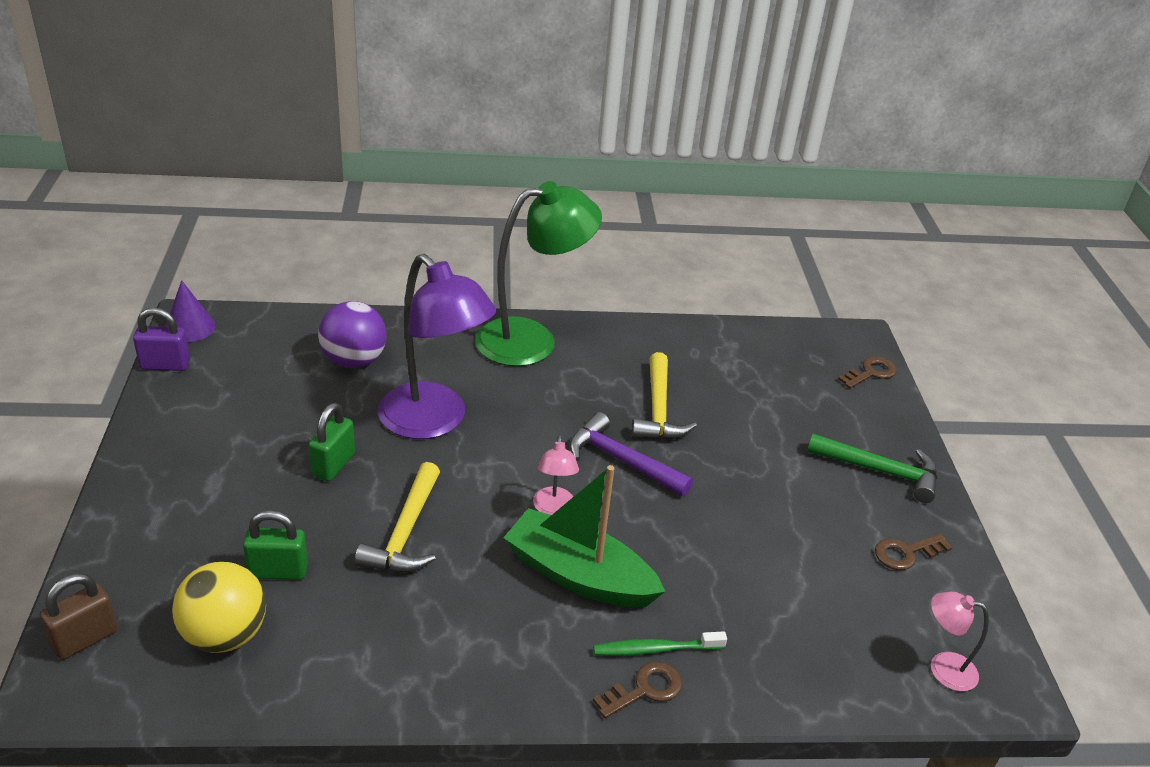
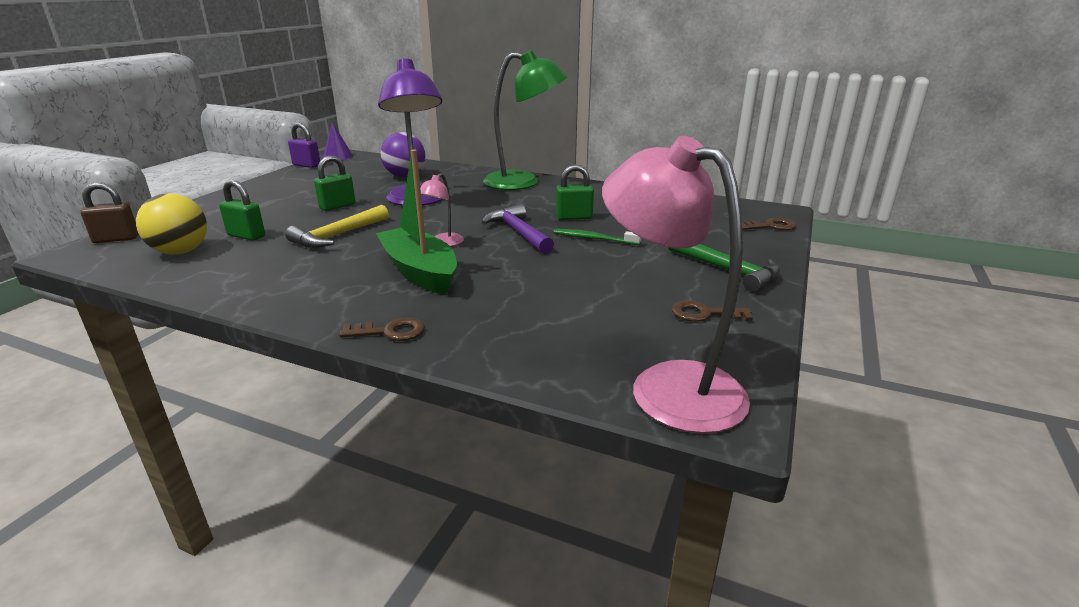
camera: 30 degrees right, 10 degrees down
(655, 649) = (425, 315): green toothbrush -> green toothbrush (593, 239)
(658, 410) = (574, 217): yellow hammer -> green padlock
(943, 668) = (668, 385): pink lamp -> pink lamp, size x2.23

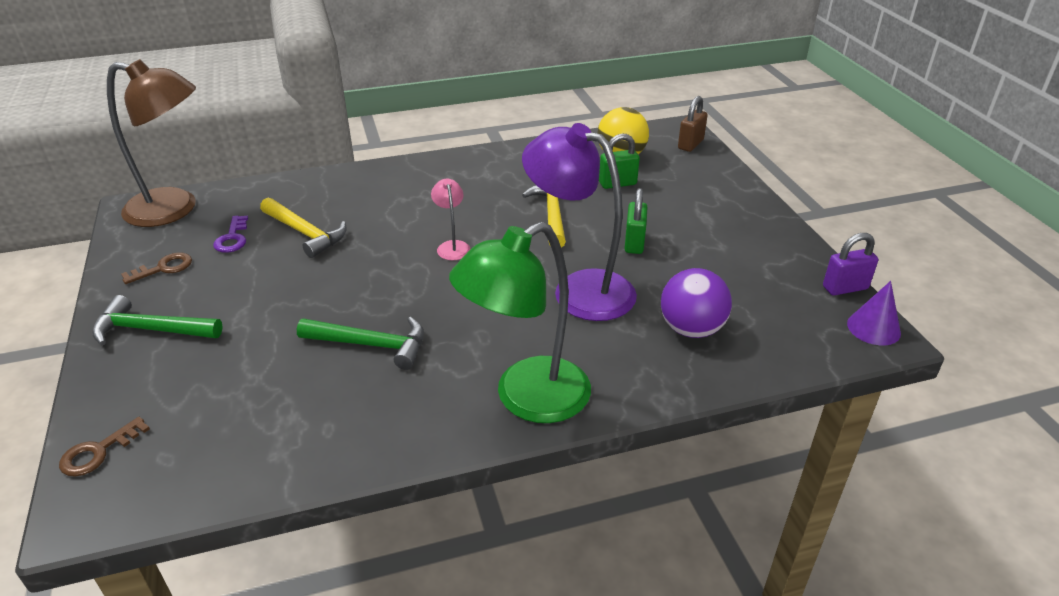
camera: 140 degrees right, 10 degrees up
(390, 332) = (373, 173): brown key -> none
(420, 272) = (423, 213): green boat -> none
(518, 232) = (403, 290): purple hammer -> none
(541, 295) = (305, 233): none -> yellow hammer
(574, 217) = (371, 345): green padlock -> green hammer
(593, 239) = (316, 316): green toothbrush -> none
(617, 317) = (232, 238): none -> purple key
(668, 385) = (175, 209): pink lamp -> brown lamp

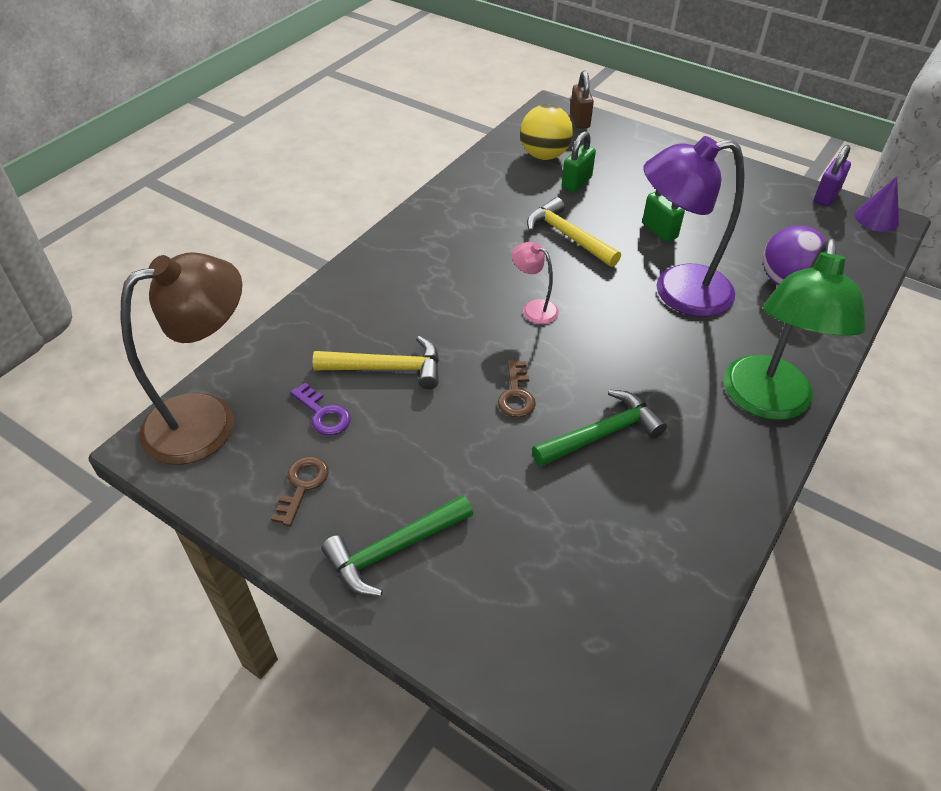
camera: 40 degrees left, 10 degrees up
(98, 452) = (533, 685): brown key -> brown key (516, 394)

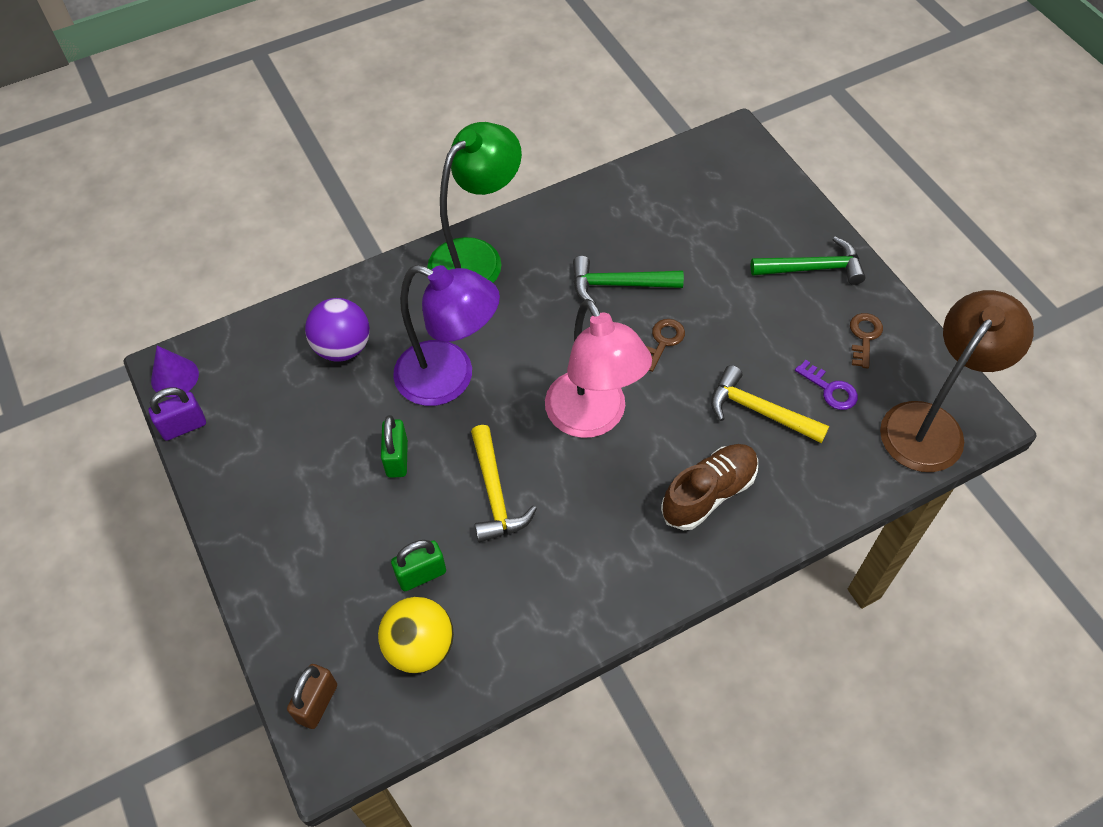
camera: 150 degrees left, 10 degrees up
(208, 420) = (931, 424): brown lamp -> brown lamp turned 135 degrees clockwise
(302, 485) = (864, 337): brown key -> brown key turned 150 degrees clockwise
(323, 414) = (830, 389): purple key -> purple key turned 150 degrees clockwise
(401, 292) = (709, 493): none -> brown shoe
(533, 308) = (593, 418): pink lamp -> pink lamp, size x2.23

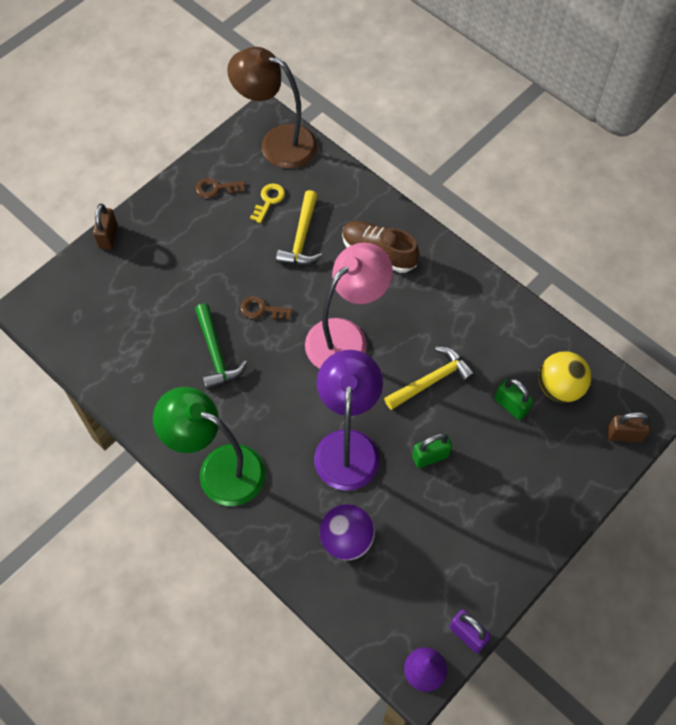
camera: 110 degrees left, 5 degrees up
(813, 268) = (161, 229): green hammer -> none
(815, 218) = (108, 237): none -> brown padlock
(830, 389) = (269, 200): purple key -> yellow key

